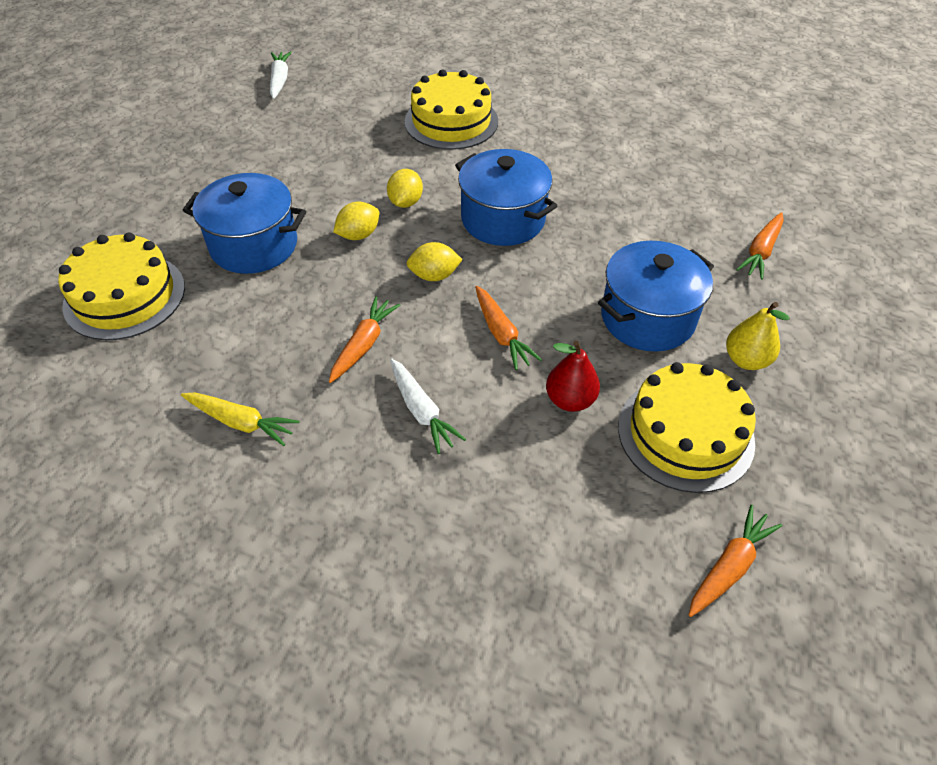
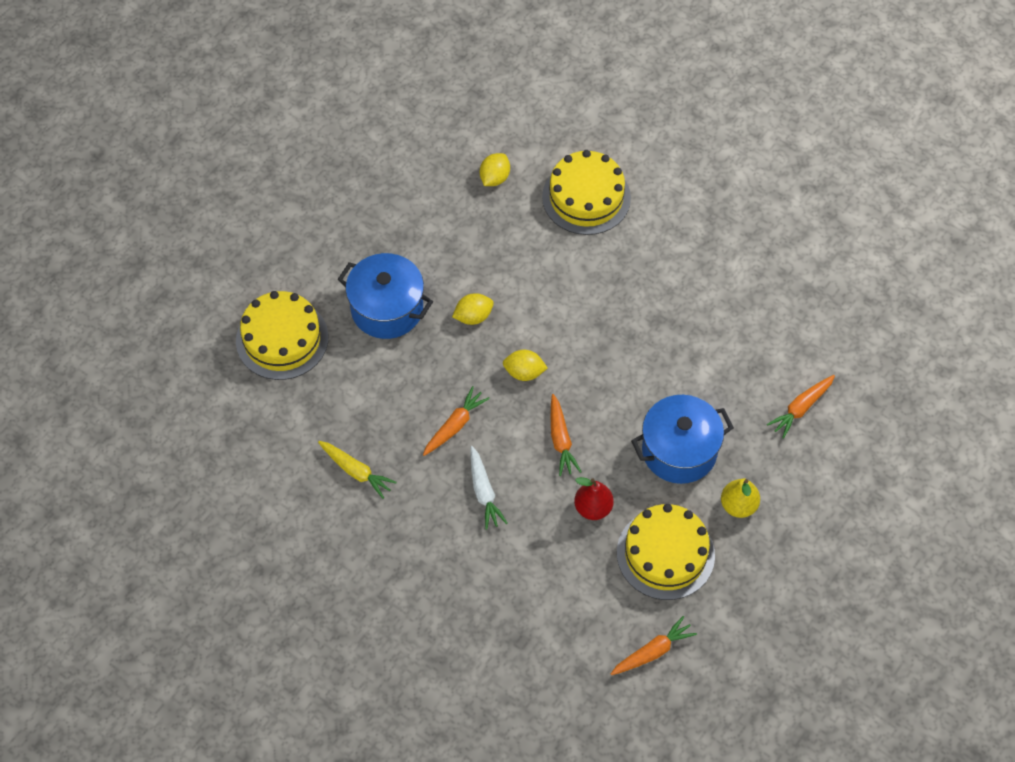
camera: 15 degrees right, 10 degrees up
(280, 80) = (439, 107): white carrot -> none
(405, 202) = (520, 289): yellow lemon -> yellow lemon (494, 178)
(503, 219) = (597, 326): blue pot -> none

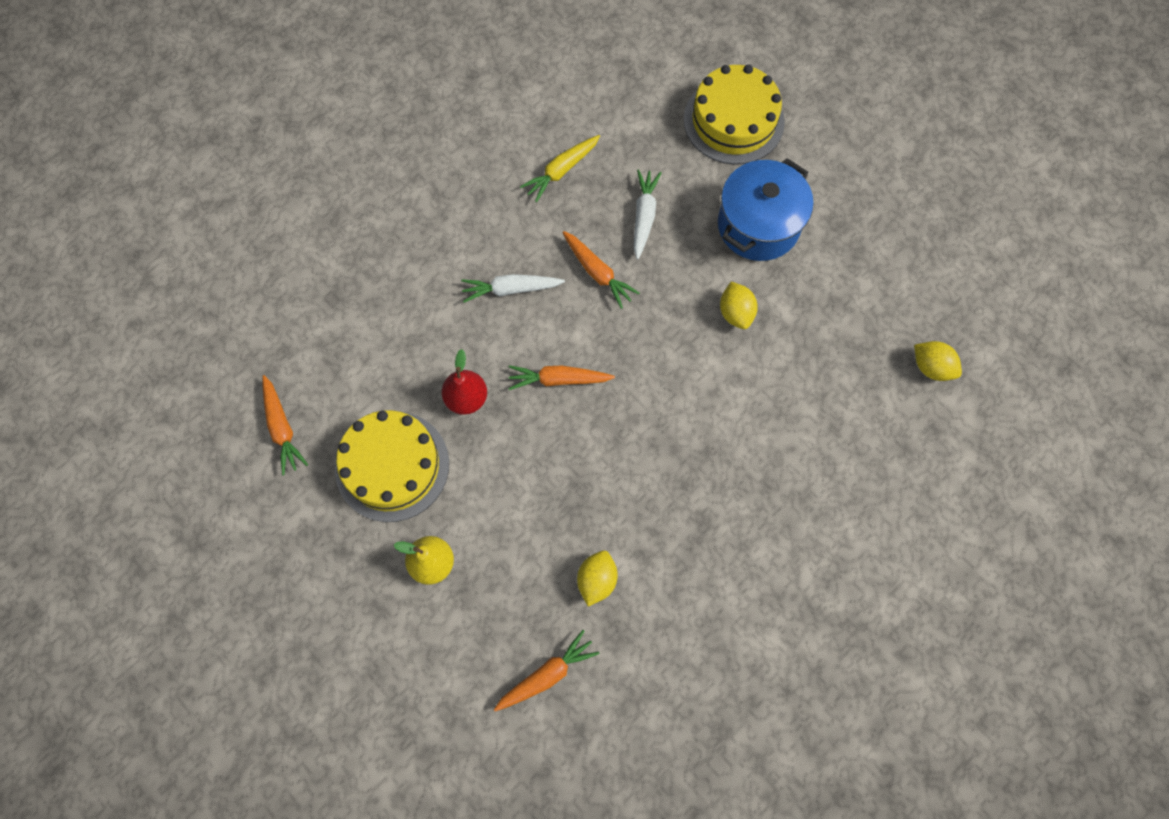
camera: 100 degrees right, 10 degrees up
(392, 397) = (644, 216): none -> white carrot
(524, 372) = (653, 355): yellow lemon -> yellow lemon (596, 580)
(586, 197) = (894, 471): yellow cake -> none
(679, 451) = (518, 509): blue pot -> none
(801, 408) = (547, 675): orange carrot -> orange carrot turned 90 degrees clockwise

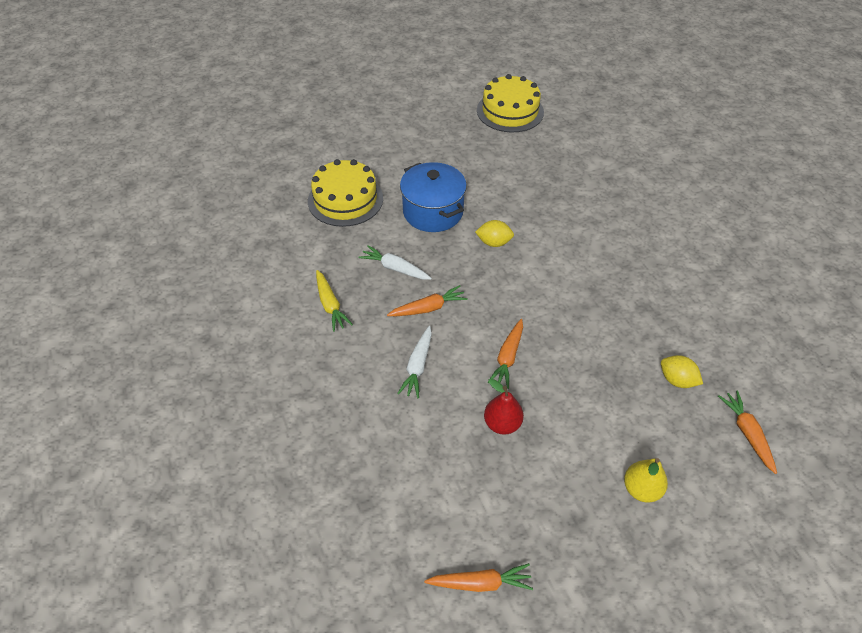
camera: 70 degrees left, 20 degrees down
(392, 466) = (546, 497): yellow cake -> yellow cake (510, 111)
(931, 367) = (568, 166): yellow lemon -> none

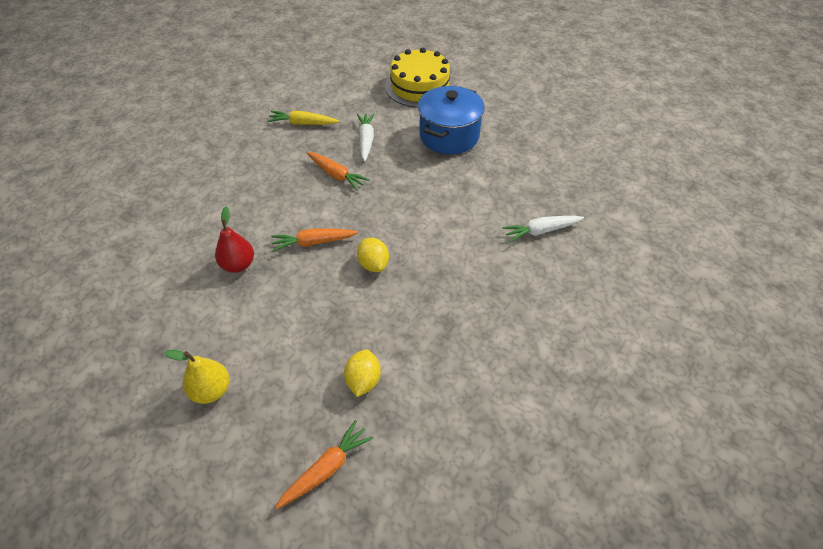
camera: 60 degrees right, 0 degrees up
(330, 305) = (303, 123): yellow carrot -> yellow carrot turned 60 degrees clockwise
(417, 366) = (270, 192): white carrot -> white carrot (541, 231)
(480, 583) = (76, 307): orange carrot -> none
(494, 242) = (444, 185): yellow lemon -> yellow lemon (373, 264)
(510, 111) = (633, 132): yellow cake -> none

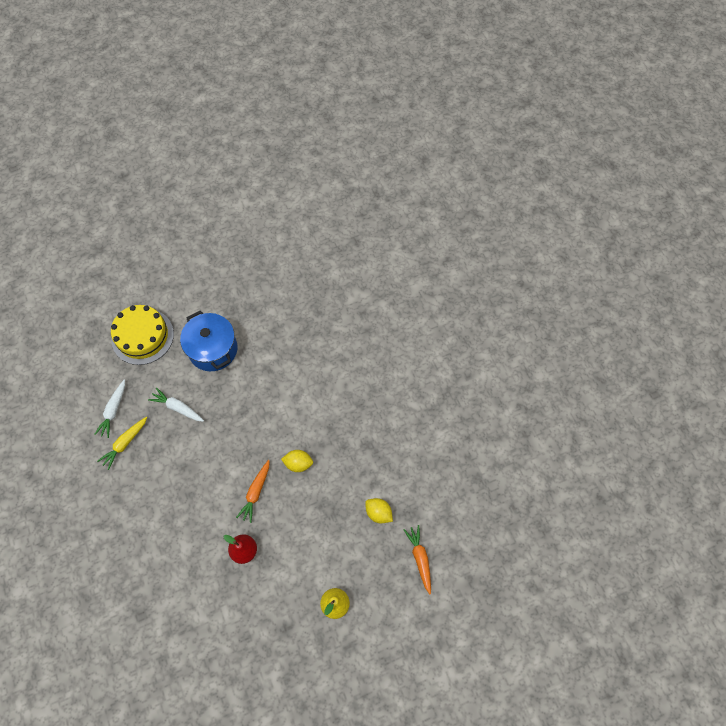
camera: 60 degrees left, 15 degrees up
(336, 175) = (200, 446): orange carrot -> none
(541, 231) = (335, 350): white carrot -> white carrot (113, 411)

